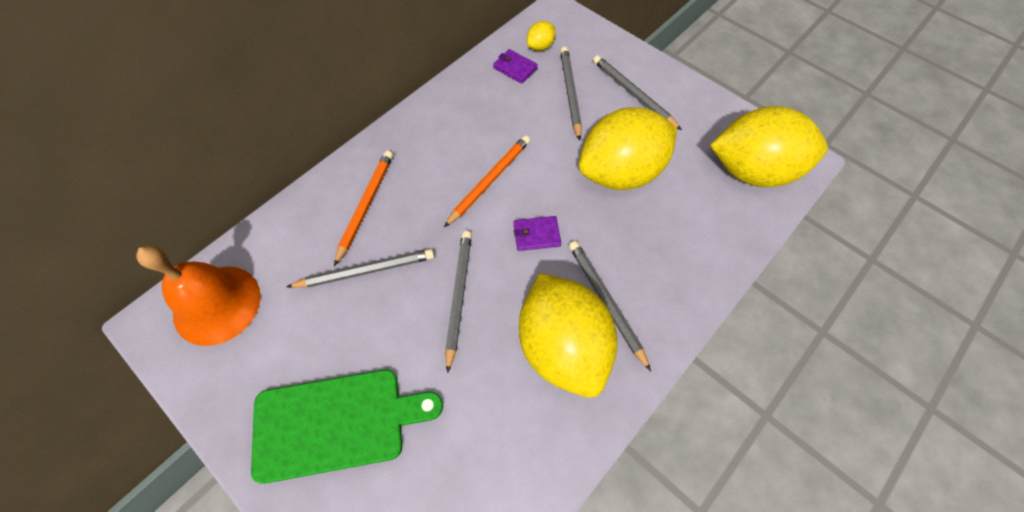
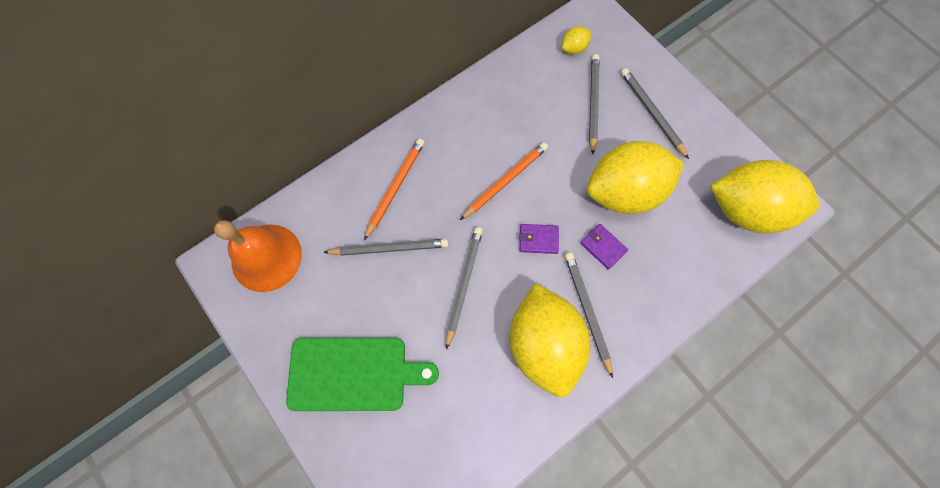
camera: 10 degrees right, 10 degrees up
(515, 68) = (546, 69): purple wallet -> purple wallet (603, 247)

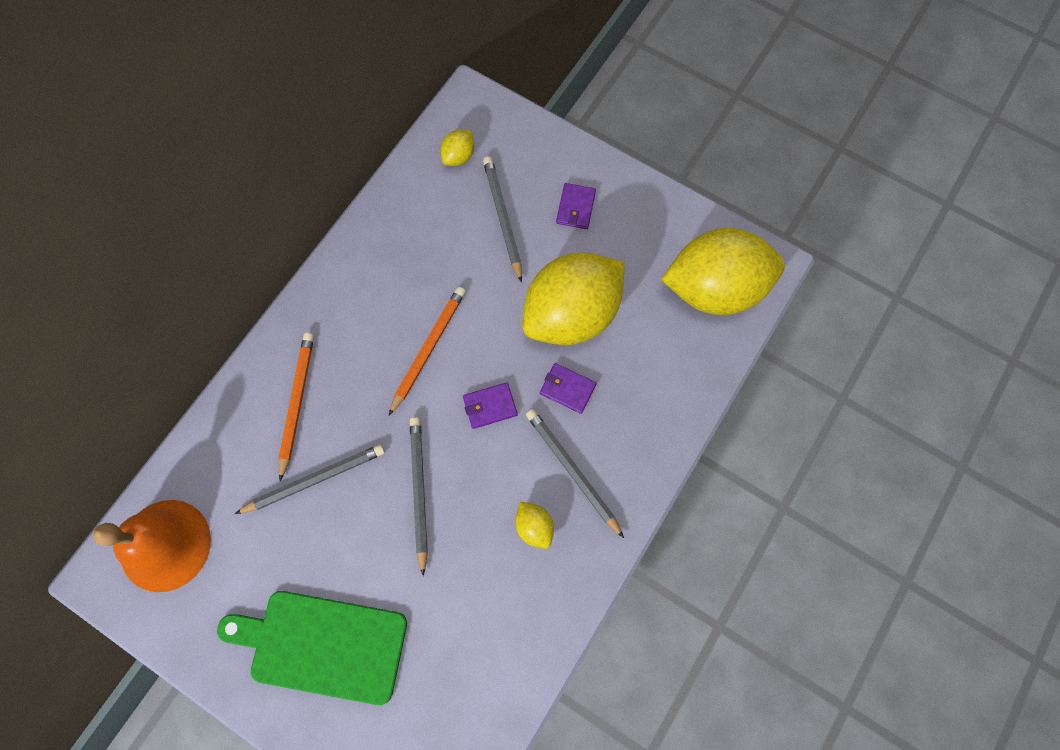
camera: 20 degrees left, 0 degrees up
(353, 373) = (322, 645): green cutting board -> green cutting board turned 150 degrees counterclockwise
(543, 343) = (534, 527): yellow lemon -> yellow lemon, size x0.40
(652, 113) = (575, 208): grey pencil -> purple wallet

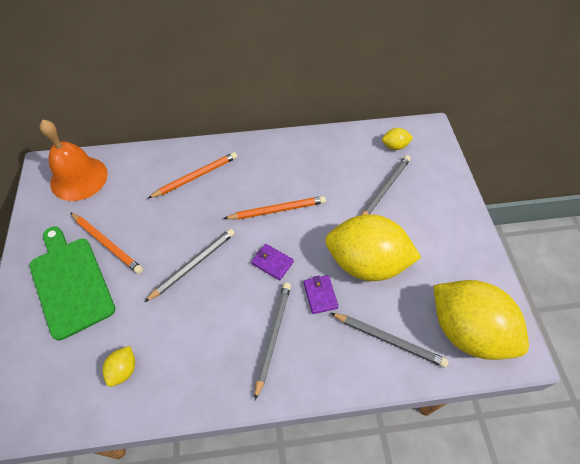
camera: 50 degrees right, 15 degrees down
(303, 570) = (107, 244): none -> orange pencil
(314, 480) = (160, 213): grey pencil -> grey pencil (388, 340)
(534, 527) = (220, 341): yellow lemon -> yellow lemon (123, 370)
(575, 208) = (429, 218): purple wallet -> none

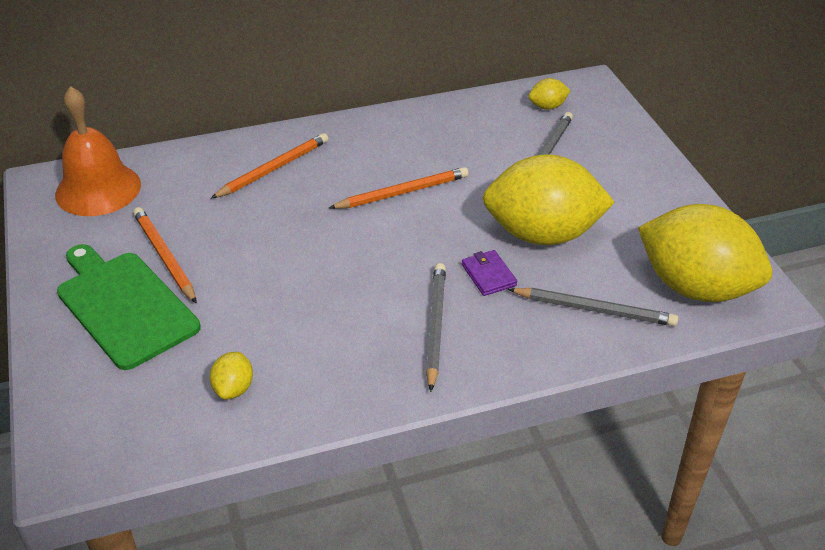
camera: 10 degrees left, 15 degrees down
(107, 244) = (165, 257): orange pencil -> orange pencil turned 150 degrees counterclockwise
(193, 265) = (299, 265): grey pencil -> none
(272, 263) = (412, 249): purple wallet -> none

